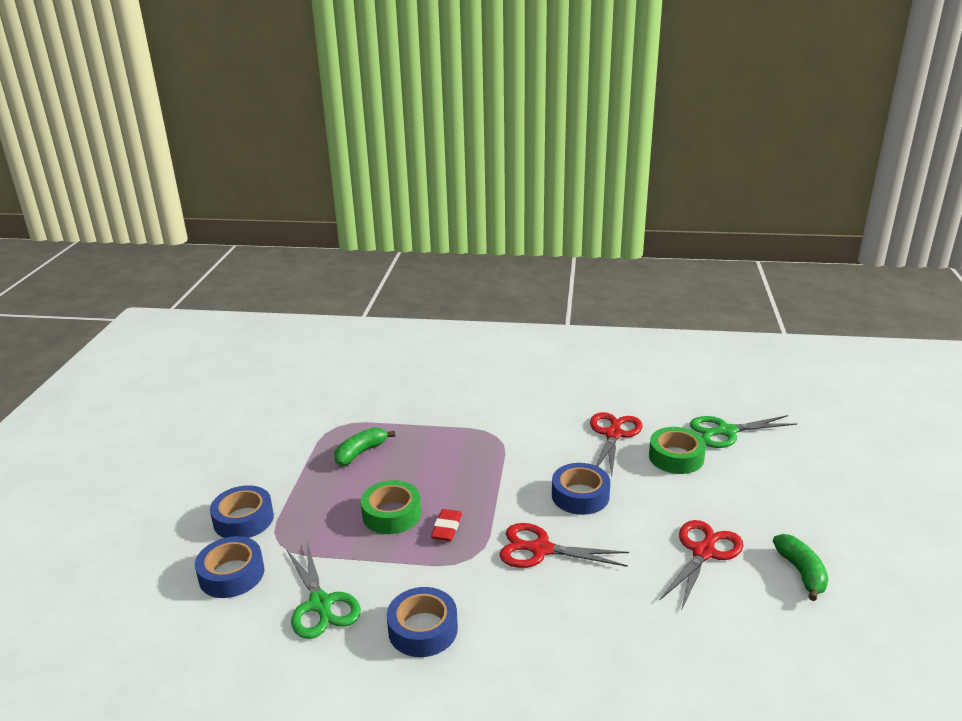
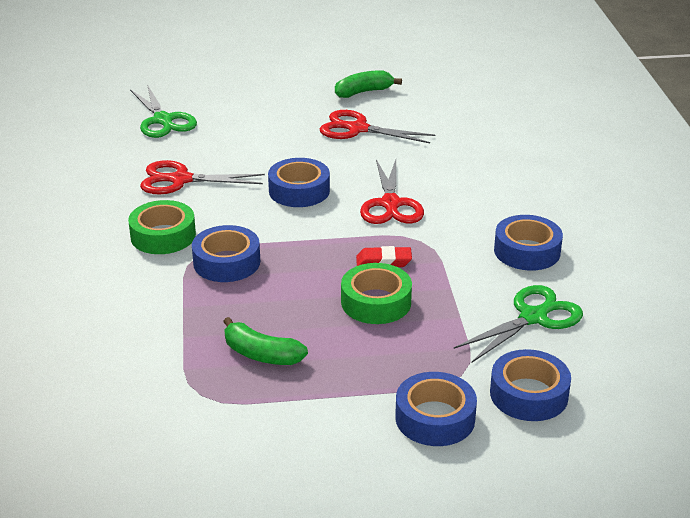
camera: 105 degrees left, 5 degrees up
(480, 447) = (226, 262): none -> blue tape
(676, 457) = (216, 144): green tape -> green tape (163, 236)

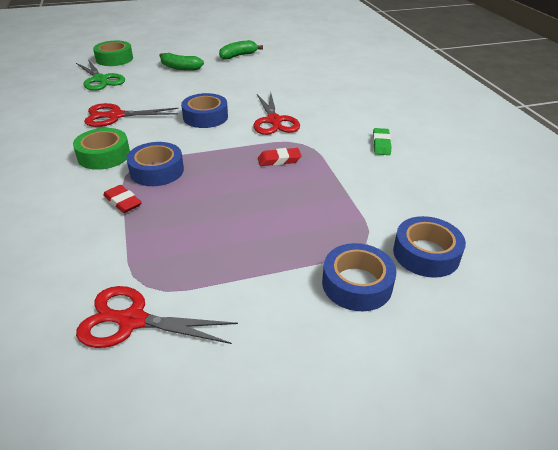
camera: 10 degrees left, 5 degrees up
(182, 298) = (123, 202): none -> red eraser
(261, 354) = (195, 243): green banana -> green banana (180, 68)
(357, 129) = (239, 77): red scissors -> red scissors (131, 321)
(376, 302) = (281, 191): green tape -> green tape (114, 59)
(527, 251) = (381, 144): blue tape -> green eraser
(533, 317) = (404, 191): green scissors -> none

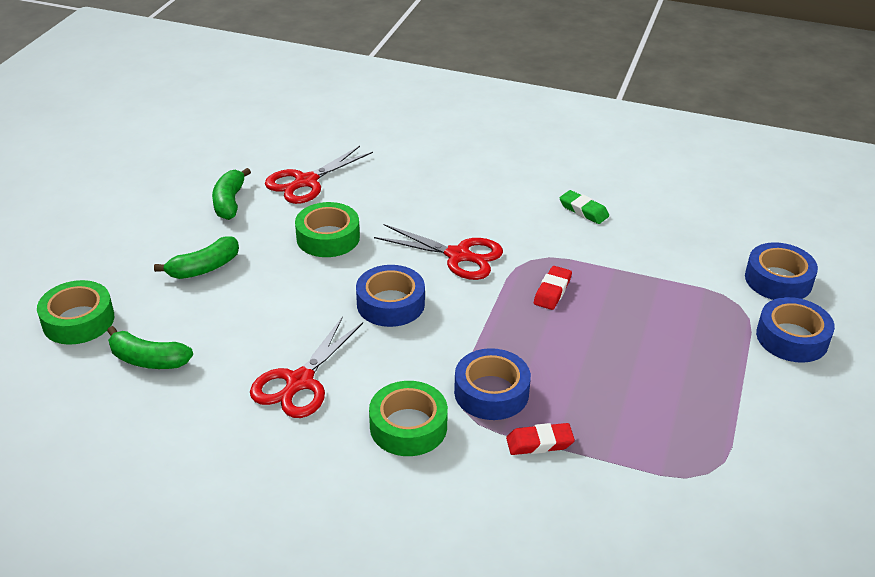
camera: 55 degrees left, 0 degrees up
(100, 80) = (148, 360): green scissors -> green banana
(131, 321) = (755, 498): red scissors -> red scissors (306, 182)
(241, 84) = (328, 237): none -> green tape

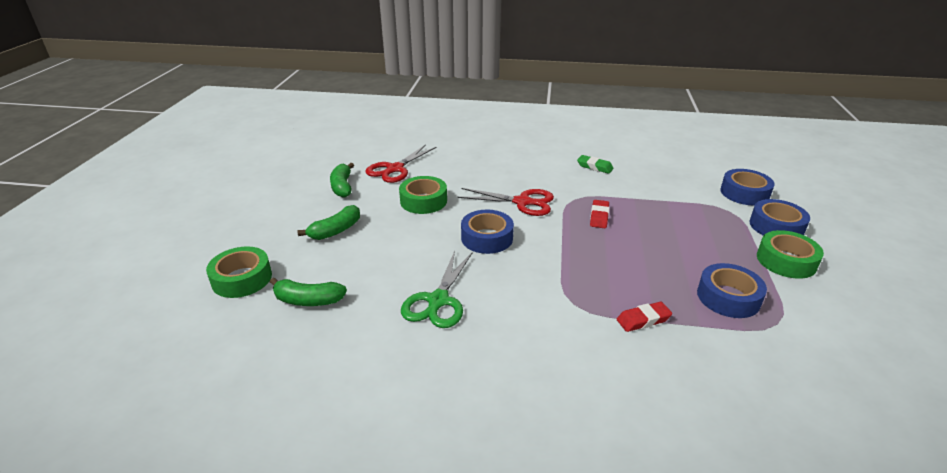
camera: 10 degrees left, 5 degrees down
(299, 382) = (438, 301): red scissors -> green scissors
(408, 426) = (537, 322): green tape -> green tape (786, 261)
(491, 392) = (589, 288): blue tape -> blue tape (728, 297)

